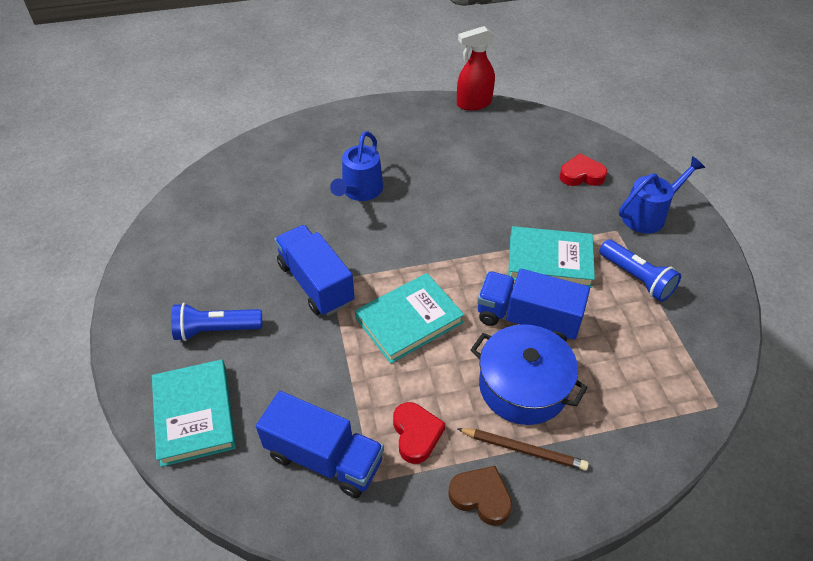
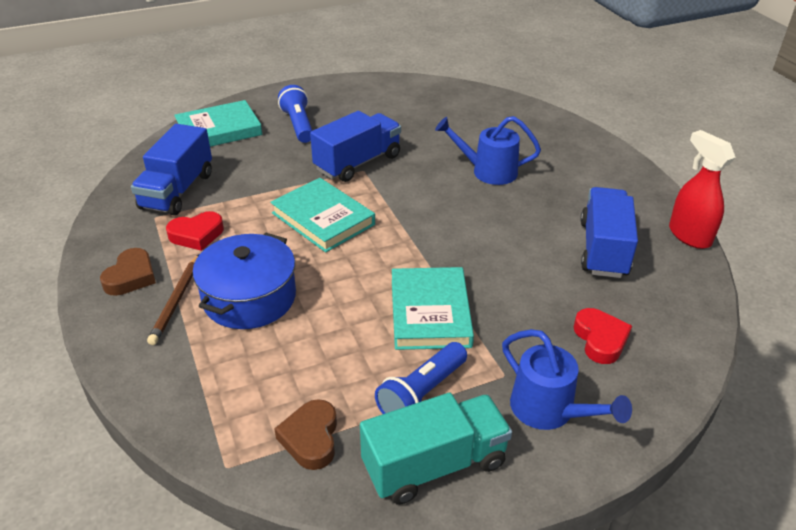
camera: 80 degrees right, 10 degrees down
(527, 319) = (337, 297): blue truck -> blue truck (603, 249)
(684, 349) = (311, 438): none -> brown heart
(700, 281) = (434, 464): none -> turquoise truck

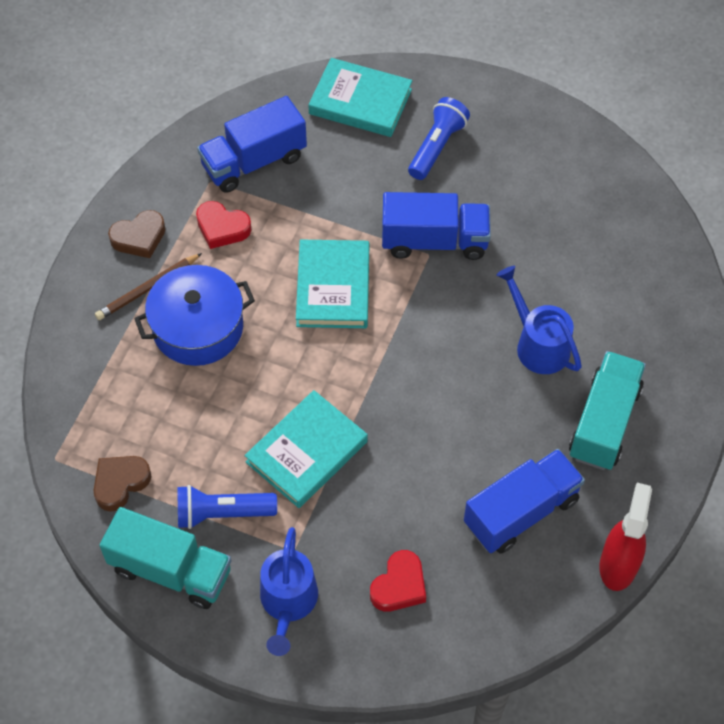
camera: 45 degrees right, 20 degrees up
(576, 181) = (604, 422): none -> turquoise truck

